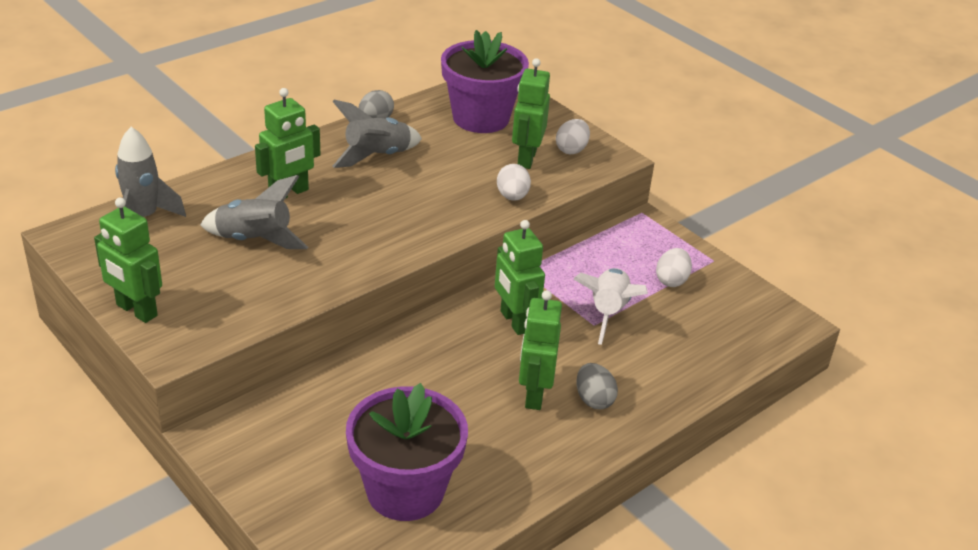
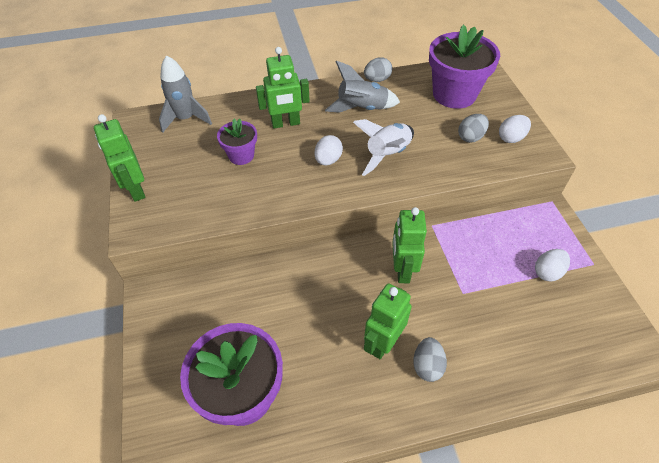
camera: 30 degrees right, 15 degrees up
(255, 240) = (241, 155): grey rocket -> purple flower pot
(512, 197) = (442, 168): white egg -> white egg (328, 160)
(526, 158) = (470, 137): green robot -> grey egg
(608, 313) = (479, 286): white rocket -> white rocket (387, 155)

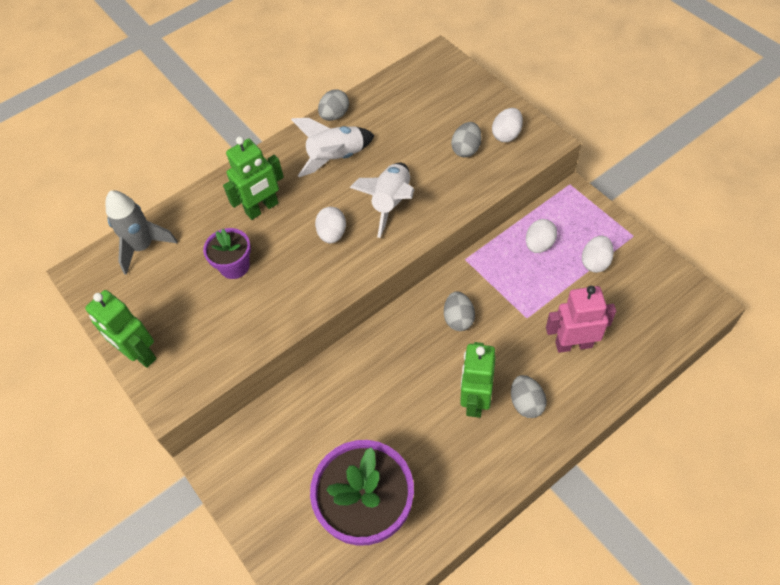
camera: 20 degrees left, 5 degrees up
(361, 109) = (336, 158): grey rocket -> white rocket
(402, 270) = (458, 319): green robot -> grey egg
(454, 94) = (426, 103): purple flower pot -> none
(495, 333) = (573, 344): none -> pink robot
(502, 238) = (539, 244): none -> white egg

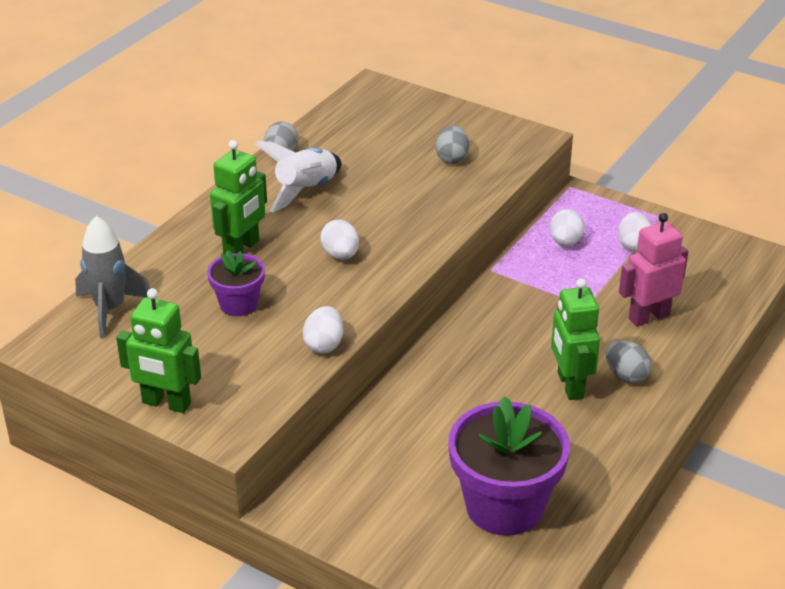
camera: 25 degrees left, 20 degrees down
(391, 203) = (393, 217): white rocket -> none
(458, 319) = (512, 322): grey egg -> none
(506, 135) = (489, 139): white egg -> white egg (324, 345)

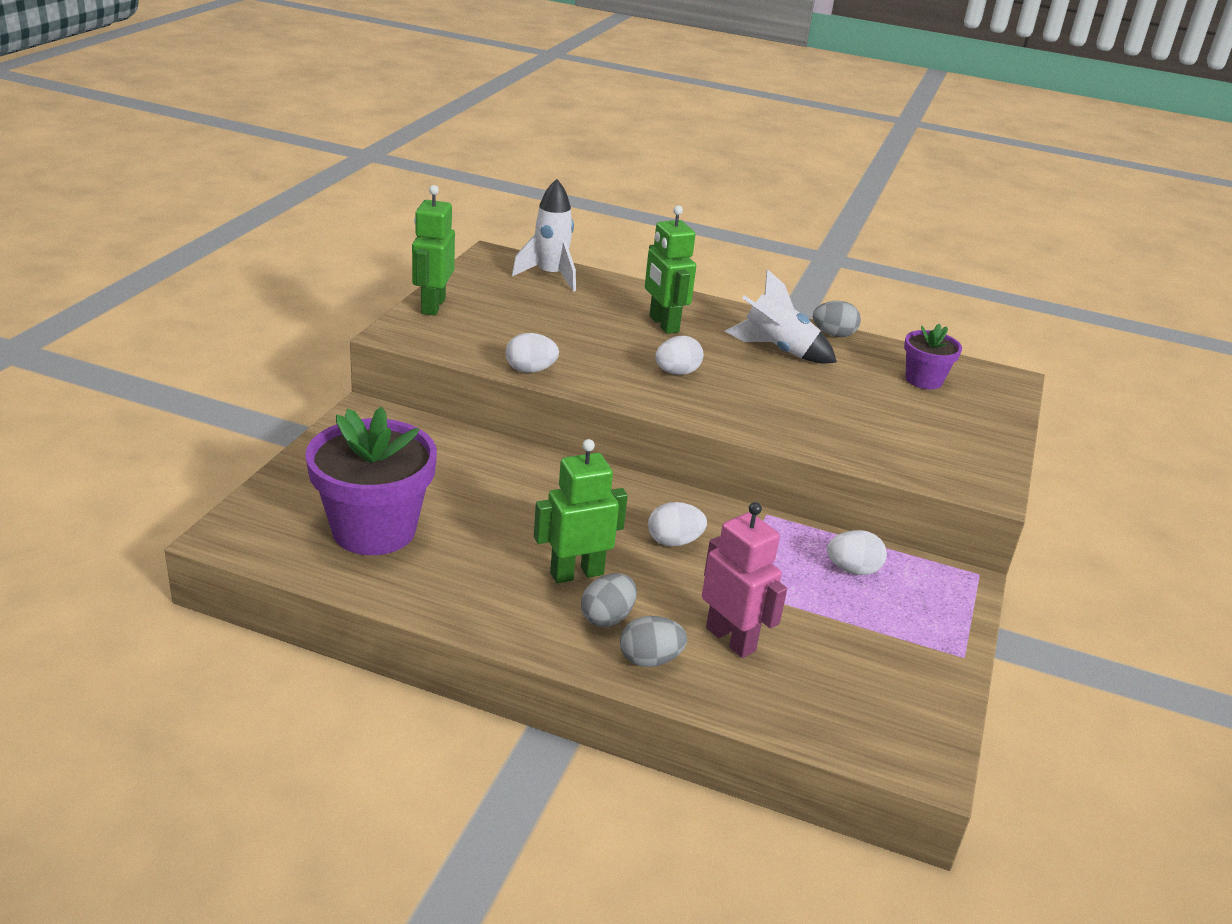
camera: 75 degrees right, 5 degrees down
(110, 309) = (550, 276): grey rocket -> white rocket
(238, 304) = (577, 327): purple flower pot -> purple flower pot (923, 380)
(242, 248) = (663, 324): green robot -> green robot turned 45 degrees clockwise
(452, 158) = (897, 432): grey egg -> grey egg (650, 660)
(633, 245) = (879, 628): white egg -> white egg (674, 541)

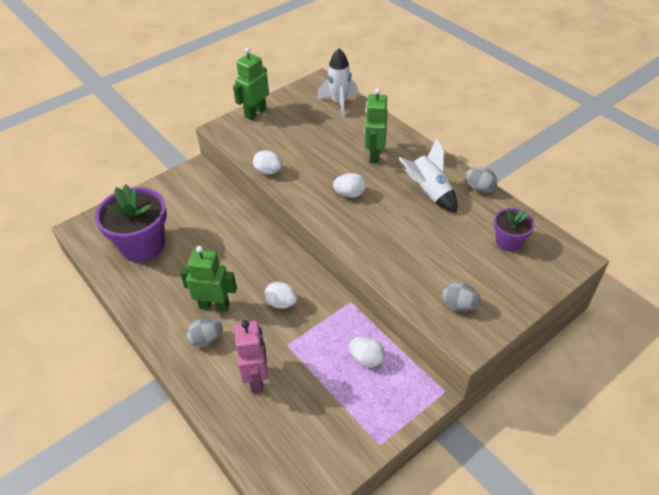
camera: 35 degrees right, 15 degrees up
(650, 660) = (205, 374): grey egg -> grey egg (458, 306)

